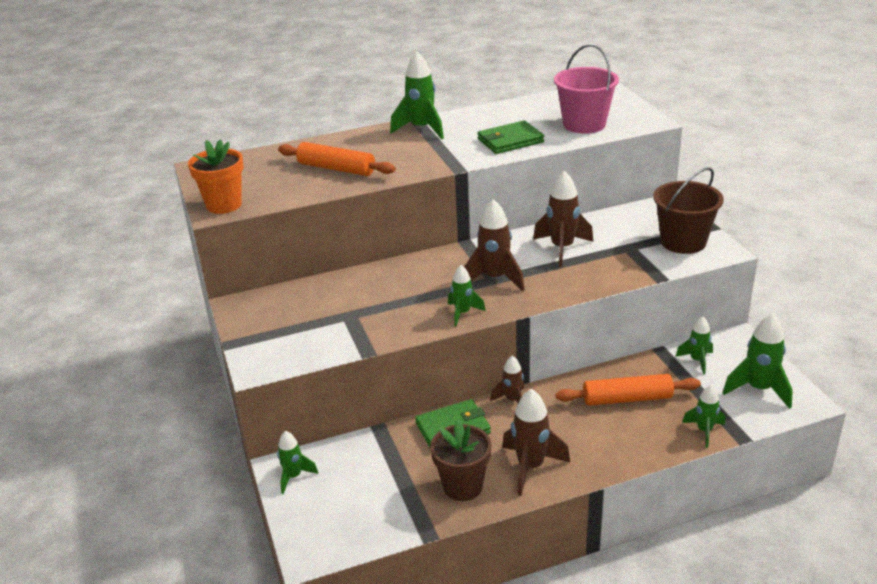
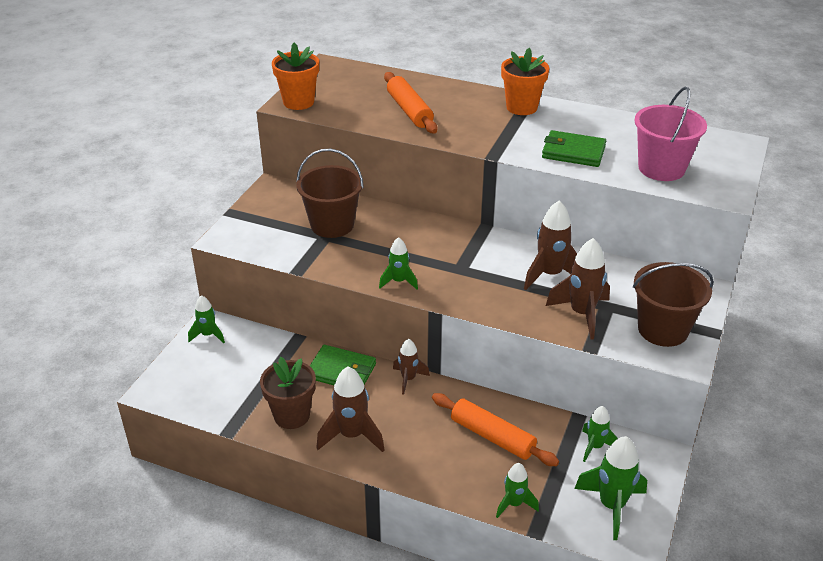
camera: 40 degrees right, 5 degrees up
(341, 304) = (332, 225): none -> brown bucket
(421, 129) = (521, 107): green rocket -> orange flower pot
(494, 279) = (461, 268): brown rocket -> brown rocket (582, 314)

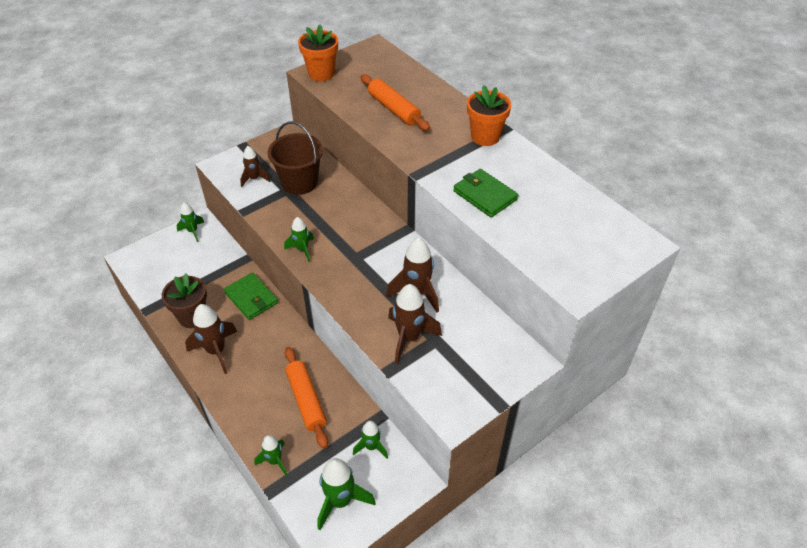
camera: 30 degrees right, 10 degrees up
(408, 379) = (289, 325): brown rocket -> brown rocket (254, 178)
(409, 110) = (394, 109): orange rolling pin -> orange rolling pin turned 45 degrees counterclockwise
(661, 168) = (544, 240): pink bucket -> none
(662, 329) = (460, 382): brown bucket -> none

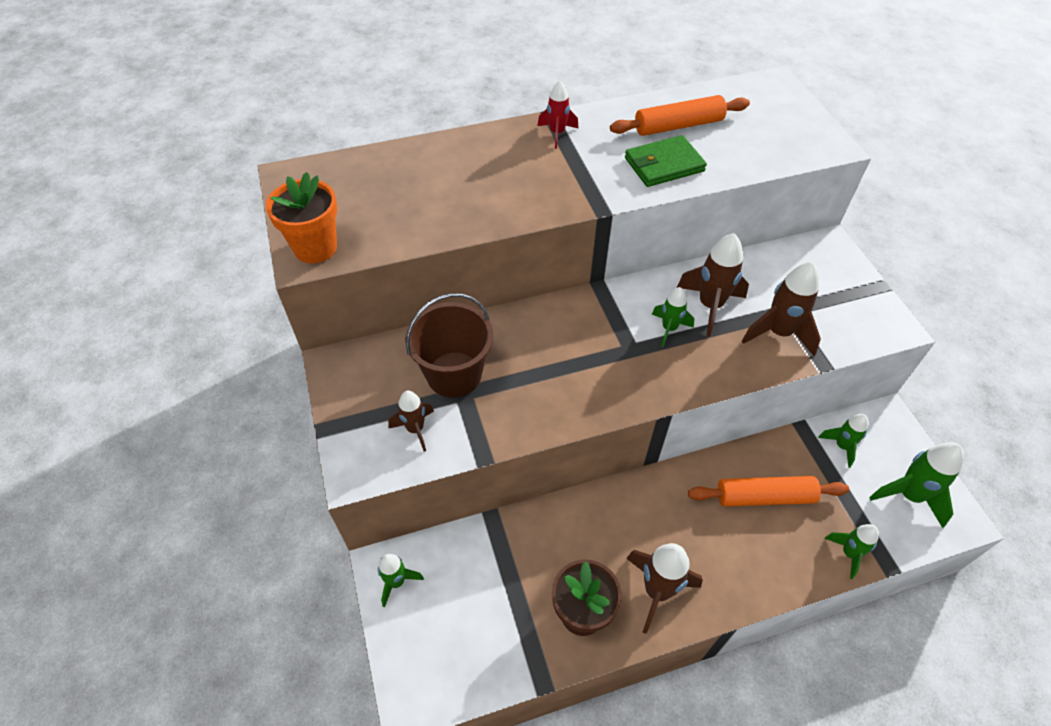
camera: 70 degrees left, 5 degrees up
(251, 298) = (573, 524): green wallet -> none
(302, 249) = (595, 403): green rocket -> green rocket (669, 329)
(394, 109) = (453, 195): orange rolling pin -> orange rolling pin (678, 126)
(485, 137) = (557, 133): orange flower pot -> red rocket

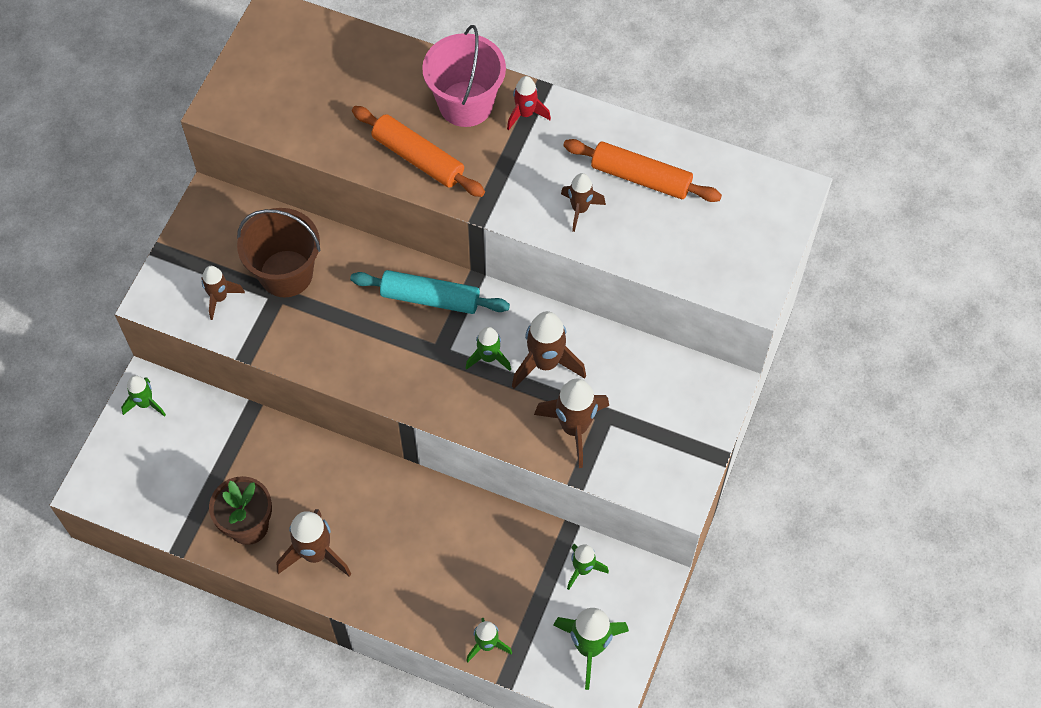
camera: 40 degrees right, 10 degrees up
(315, 248) = (235, 102): orange flower pot -> none
(507, 150) = (465, 104): none -> pink bucket
(583, 318) = (430, 298): none -> turquoise rolling pin
(664, 164) = (580, 209): green wallet -> brown rocket
(764, 497) = (471, 555): orange rolling pin -> orange rolling pin (418, 158)

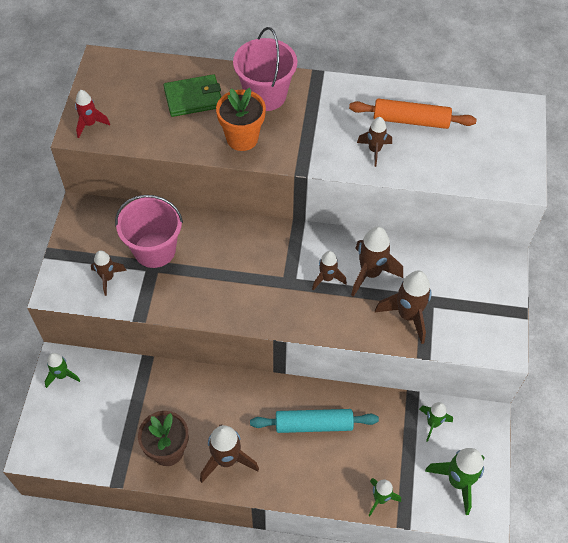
camera: 15 degrees left, 5 degrees down
(286, 273) = (154, 250): brown bucket -> pink bucket
(373, 89) = (193, 98): none -> green wallet
(418, 158) = (242, 138): orange rolling pin -> orange flower pot
(430, 298) = (269, 245): turquoise rolling pin -> turquoise rolling pin (314, 424)
(489, 358) = (327, 278): green rocket -> brown rocket
(525, 114) = (312, 94): red rocket -> red rocket (90, 124)

